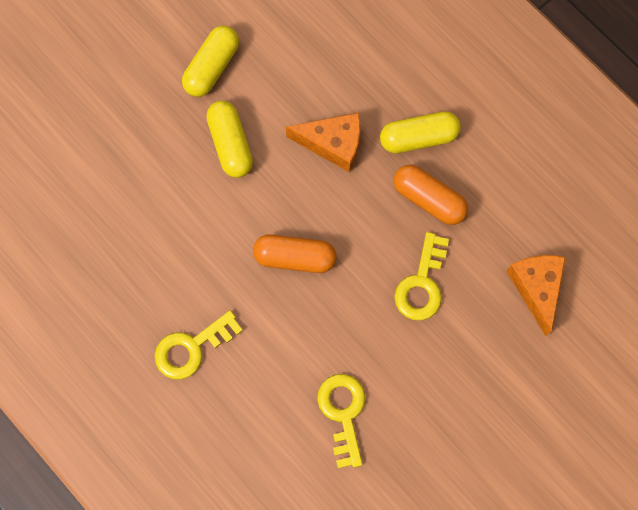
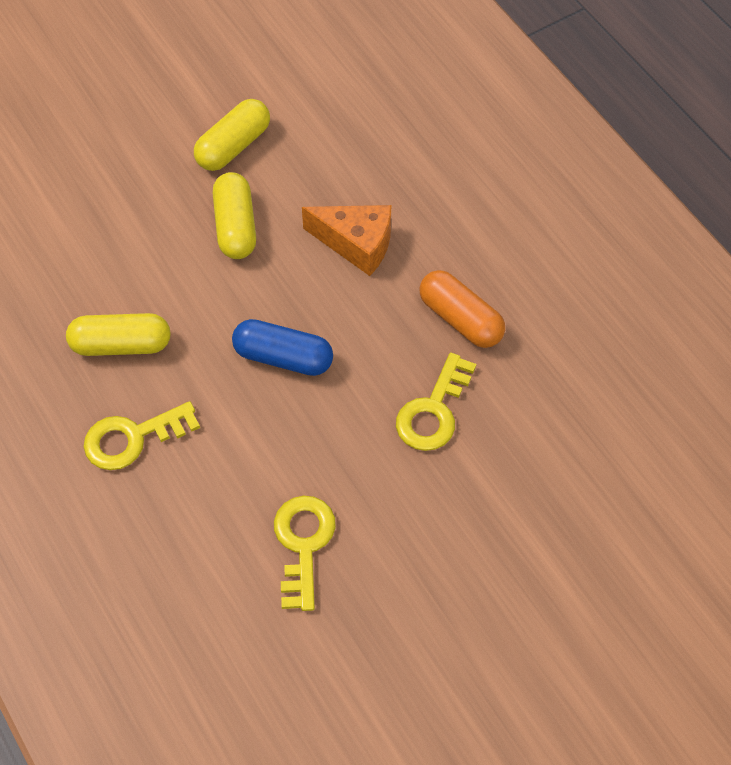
camera: 10 degrees right, 15 degrees down
(295, 257) = (283, 357): orange capsule -> blue capsule
(418, 137) = (460, 252): yellow capsule -> yellow capsule (121, 344)
(536, 288) = (577, 438): orange cheese -> none

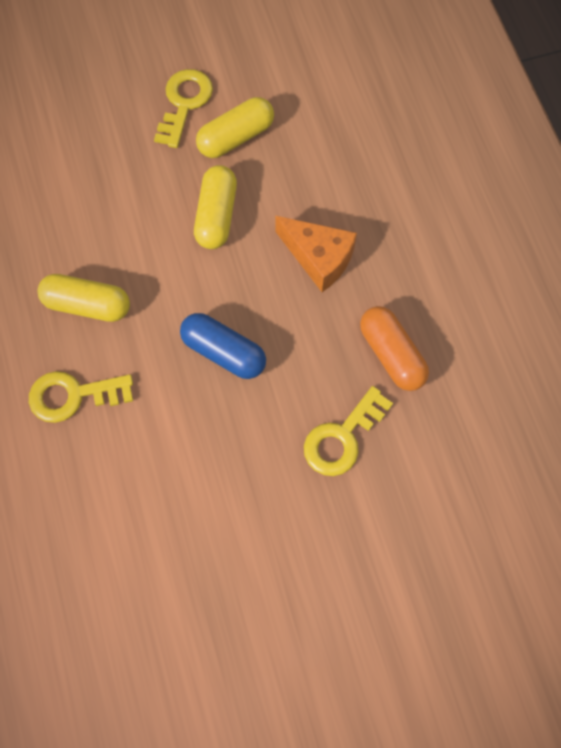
camera: 15 degrees right, 10 degrees up
(303, 544) = (192, 535): yellow key -> yellow key (184, 103)

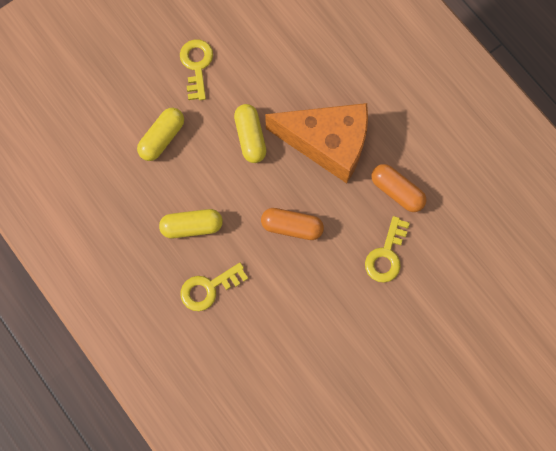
camera: 20 degrees left, 5 degrees up
(224, 352) = (292, 227): blue capsule -> orange capsule
(236, 137) = (241, 78): yellow capsule -> yellow capsule (162, 138)
(318, 258) = (327, 144): orange cheese -> orange cheese, size x1.78

